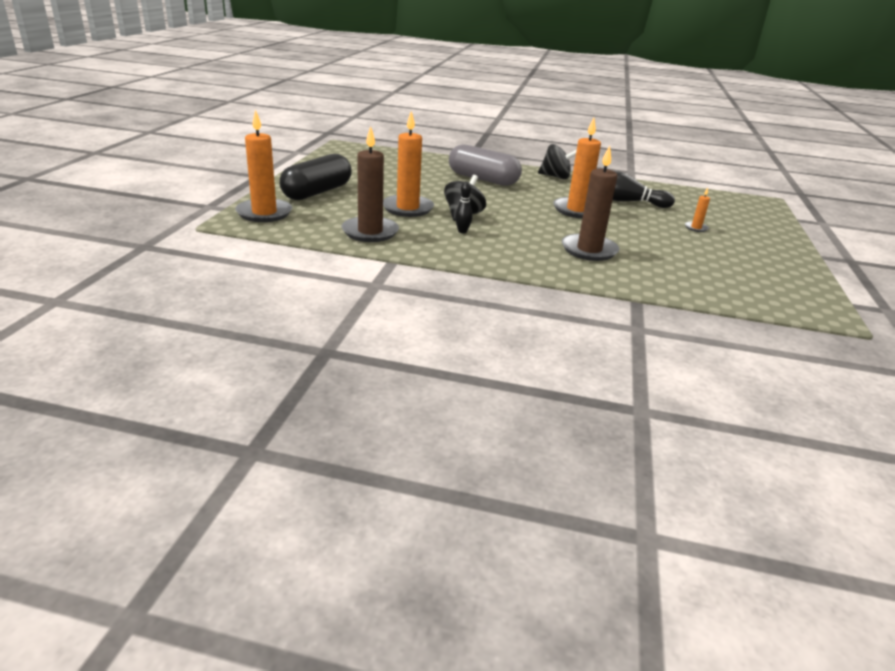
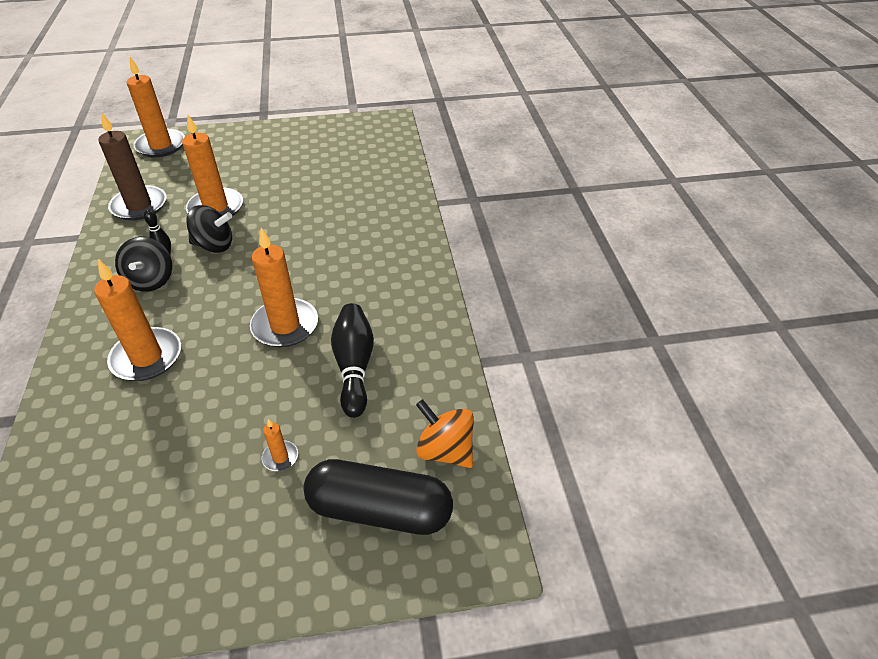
camera: 70 degrees right, 15 degrees up
(317, 192) = (231, 151): black capsule -> black capsule (379, 510)
(483, 179) = (351, 230): grey capsule -> none
(555, 177) = (414, 284): black spinning top -> black spinning top (151, 280)
(589, 250) = (147, 357): brown candle -> orange candle
(697, 196) = (445, 450): none -> orange spinning top

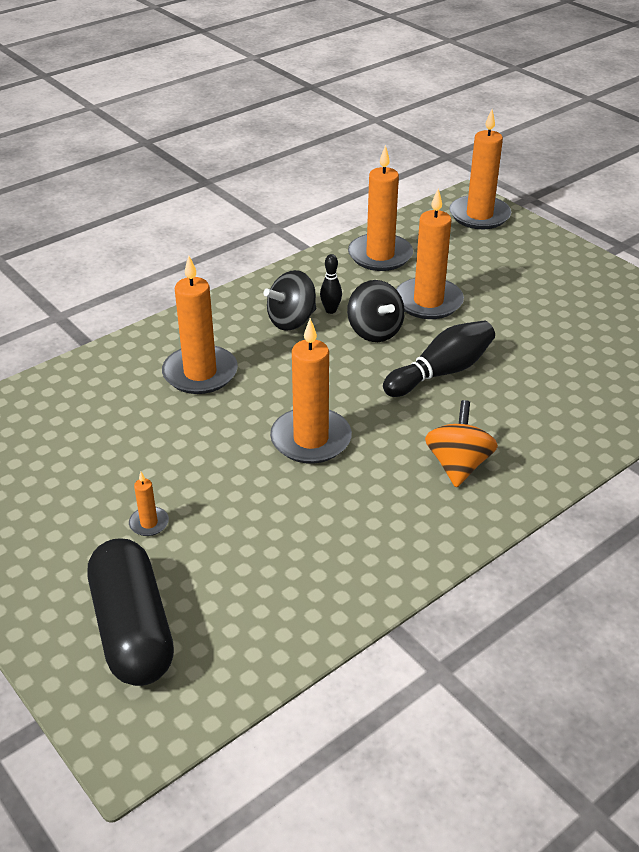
camera: 60 degrees right, 5 degrees down
(139, 206) = (380, 255): brown candle -> orange candle
(354, 366) = (298, 519): black bowling pin -> black bowling pin (441, 372)
(445, 450) = (239, 650): orange spinning top -> orange spinning top (458, 465)

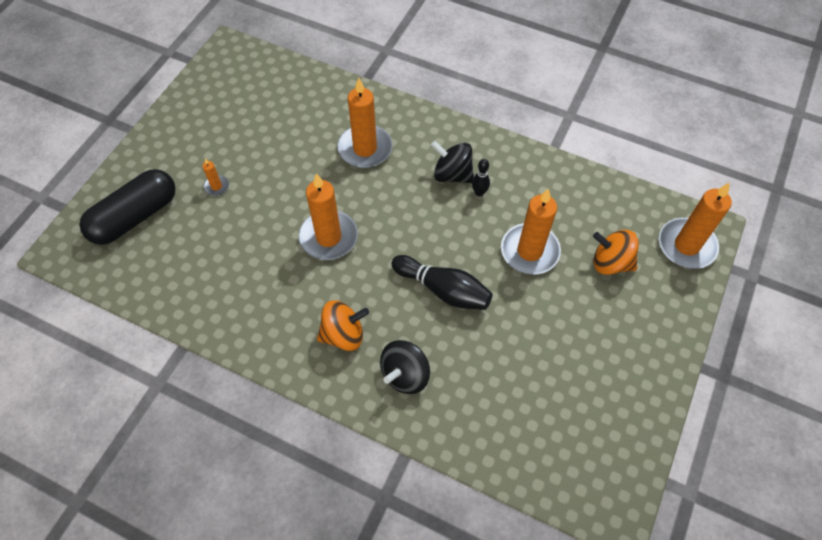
camera: 65 degrees right, 20 degrees up
(374, 331) = (469, 229): black spinning top -> black spinning top (405, 375)
(380, 255) = (573, 196): orange candle -> none
(472, 260) = (610, 262): none -> orange spinning top

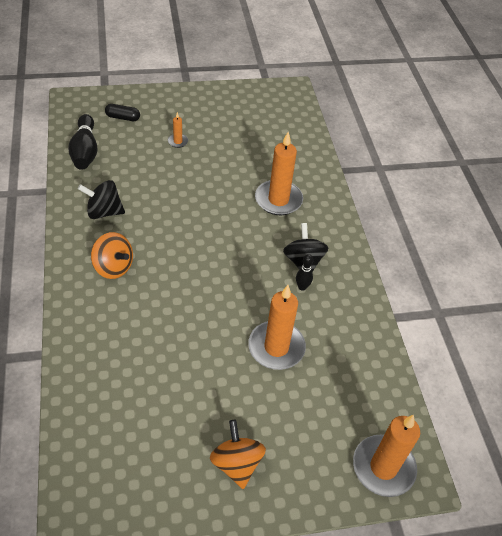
camera: 50 degrees right, 10 degrees down
(135, 217) = (123, 118): black capsule -> black capsule, size x0.47
(328, 237) = (186, 218): orange candle -> none
(405, 375) = (106, 320): black spinning top -> black spinning top (104, 212)
(443, 290) = (195, 307): black bowling pin -> black bowling pin (85, 151)
(610, 262) = (314, 412): orange spinning top -> orange spinning top (236, 463)

